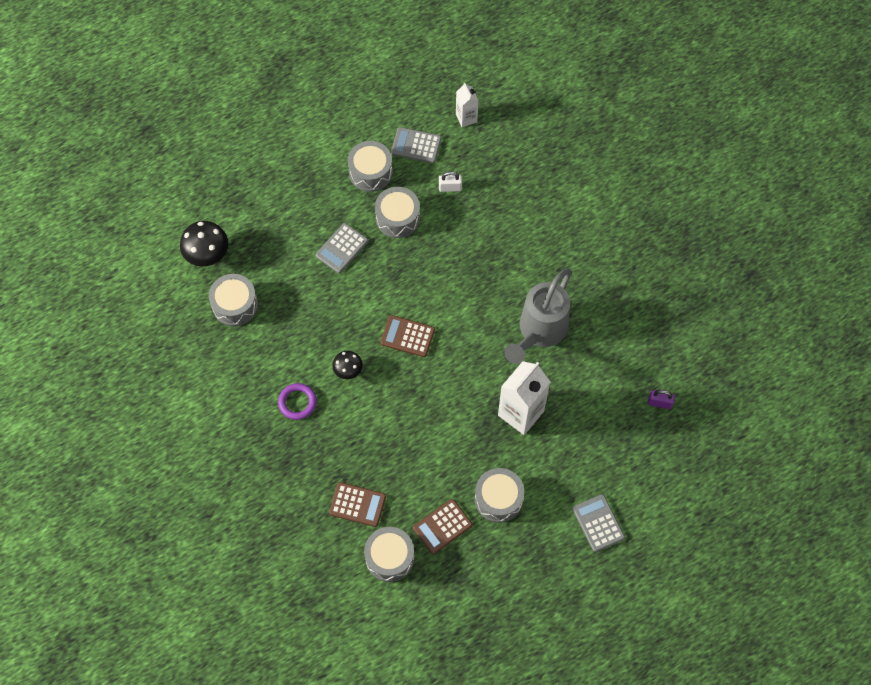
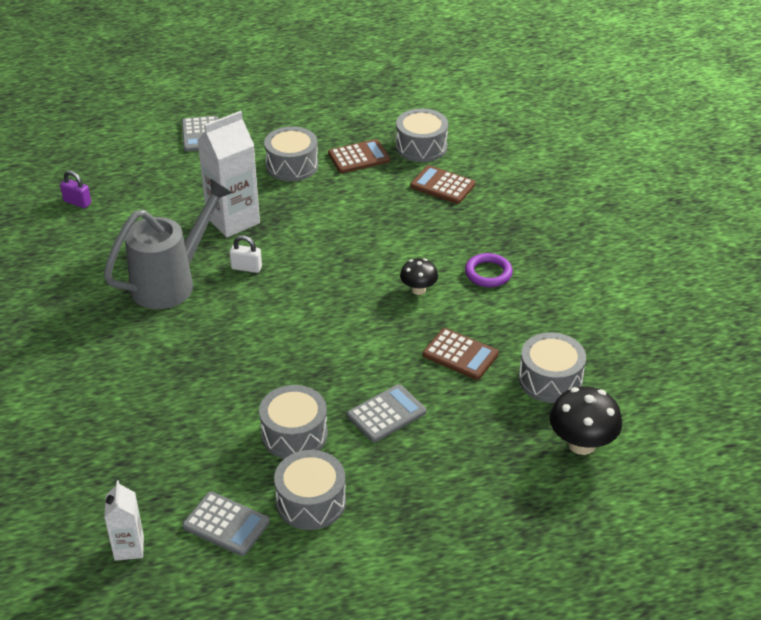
camera: 165 degrees left, 25 degrees down
(407, 336) = (333, 307): brown calculator -> brown calculator (460, 355)
(450, 187) = (202, 456): white padlock -> white padlock (246, 268)

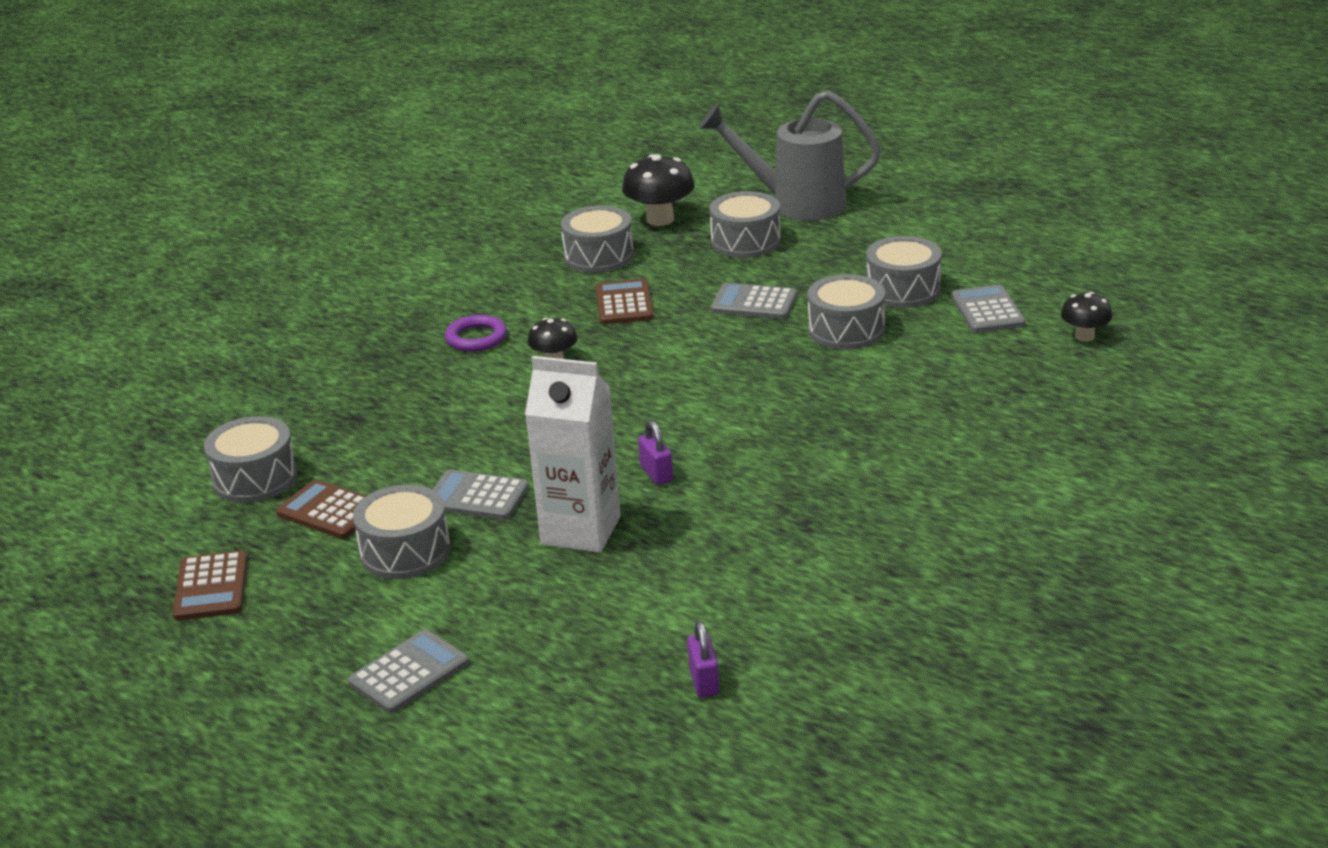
camera: 125 degrees left, 10 degrees down
(129, 548) = (1084, 336): white carton -> black mushroom
(172, 282) = (749, 507): grey watering can -> grey watering can (795, 204)
(246, 268) = (656, 474): white padlock -> purple padlock
(309, 203) = (477, 496): none -> grey calculator
(442, 185) = (333, 428): brown calculator -> brown calculator (211, 587)
(488, 468) = (745, 241): none -> grey drum

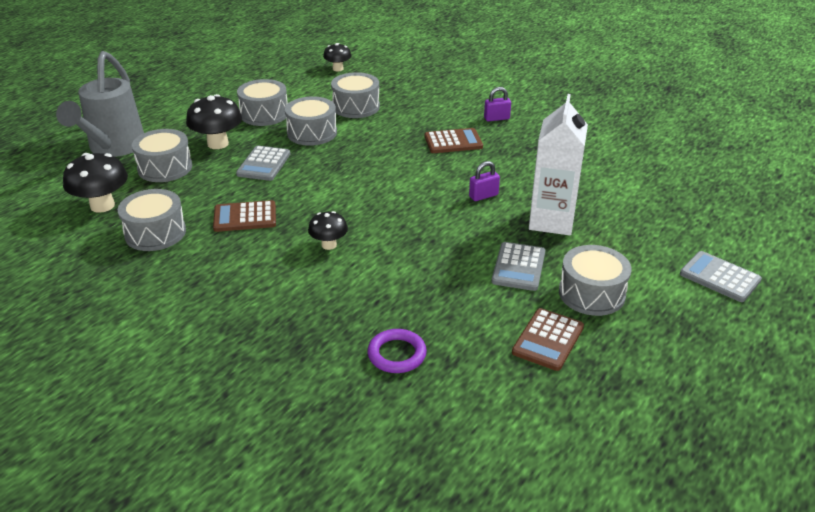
camera: 95 degrees left, 5 degrees up
(211, 587) = (665, 393): brown calculator -> brown calculator (453, 142)
(255, 478) = (505, 394): grey drum -> grey drum (356, 107)
(476, 338) = (281, 288): purple ring -> purple ring (397, 354)
(704, 681) = (680, 176): purple padlock -> purple padlock (496, 118)
(810, 266) = (218, 144): none -> black mushroom
(987, 310) = (300, 91): grey calculator -> none

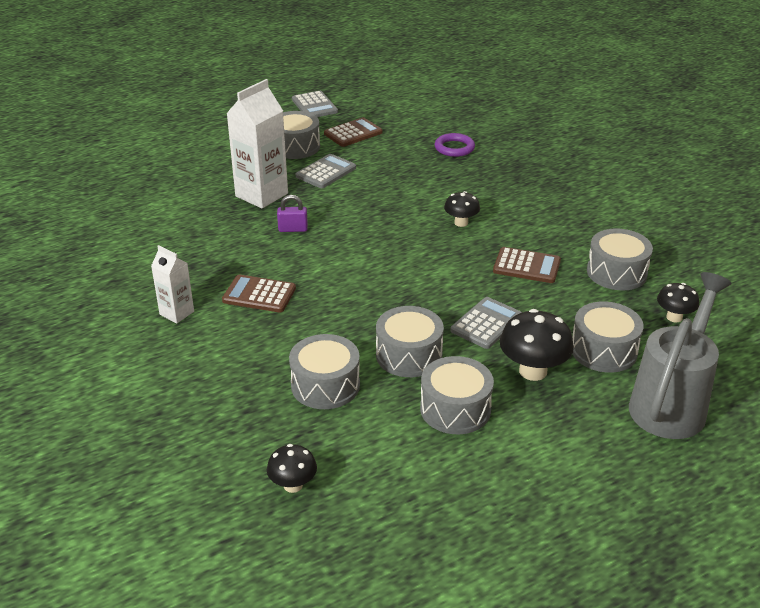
camera: 155 degrees left, 0 degrees up
(102, 205) = (674, 317): black mushroom -> black mushroom, size x0.61
(496, 118) = (177, 313): purple padlock -> white carton
(720, 277) = (198, 135): grey calculator -> grey calculator (314, 106)

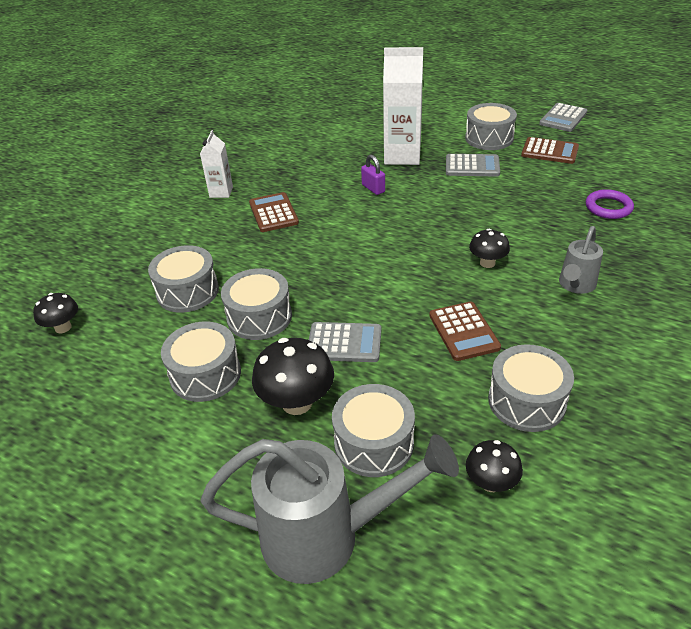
camera: 60 degrees right, 5 degrees up
(525, 202) = (575, 286): none -> grey watering can

